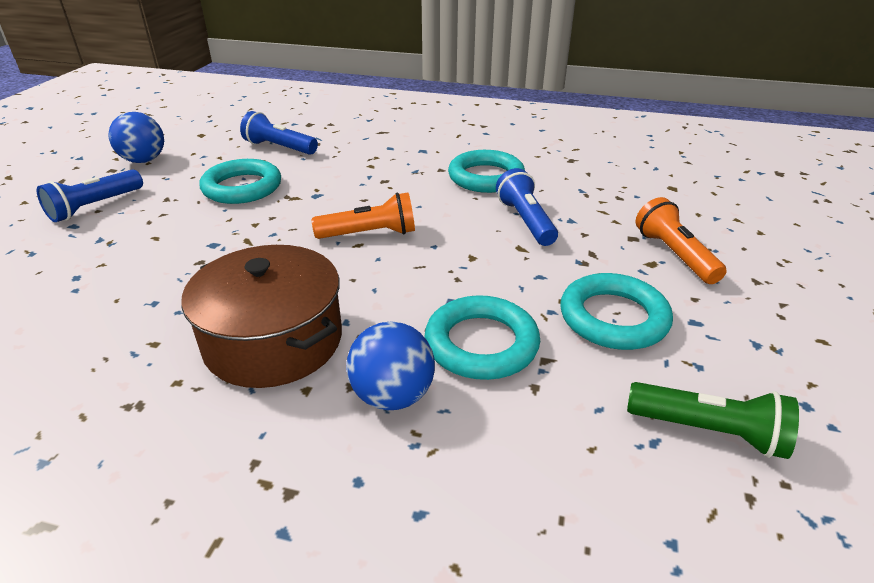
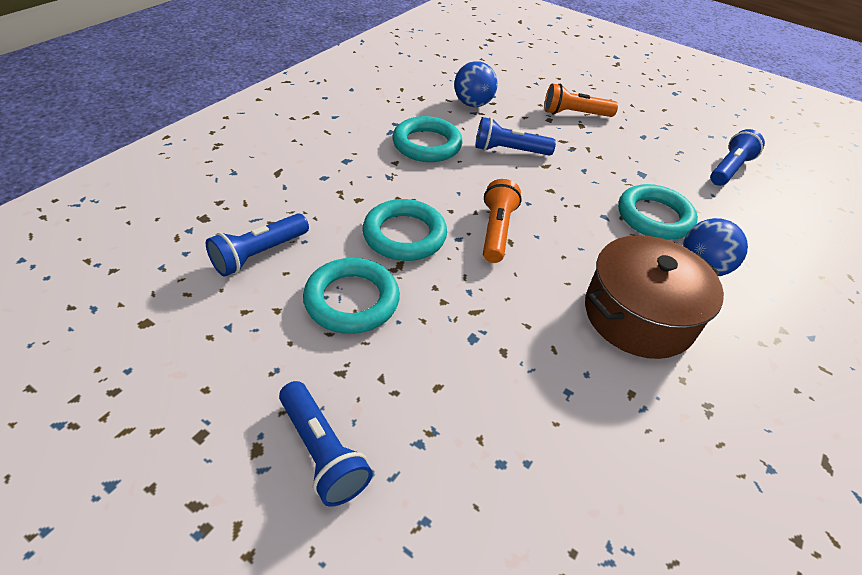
camera: 75 degrees left, 10 degrees up
(144, 160) = (194, 393): blue ball -> blue ball (472, 104)
(613, 318) = (635, 160): turquoise ring -> turquoise ring (404, 235)
(709, 431) = (729, 169): green flashlight -> blue flashlight

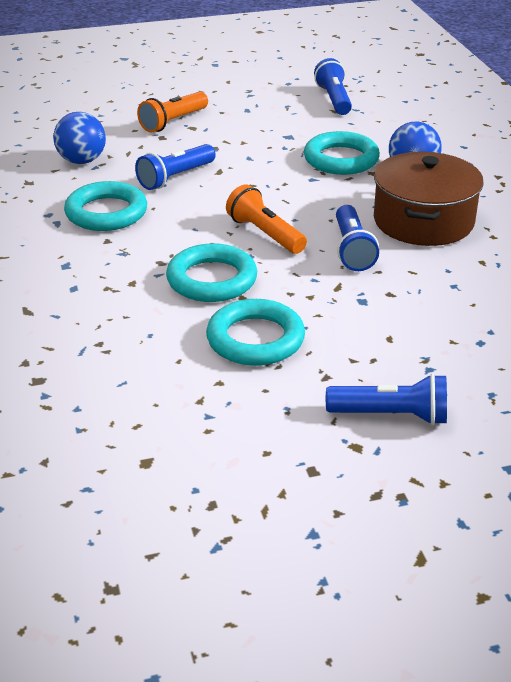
camera: 45 degrees left, 10 degrees down
(259, 254) = (136, 366): blue flashlight -> blue flashlight (352, 250)

